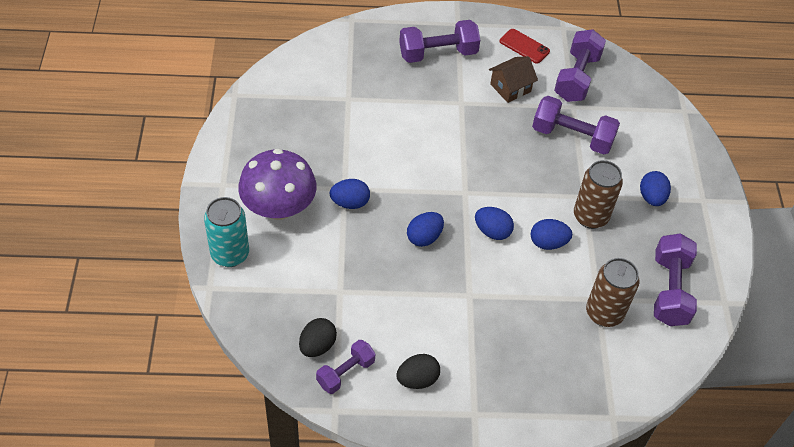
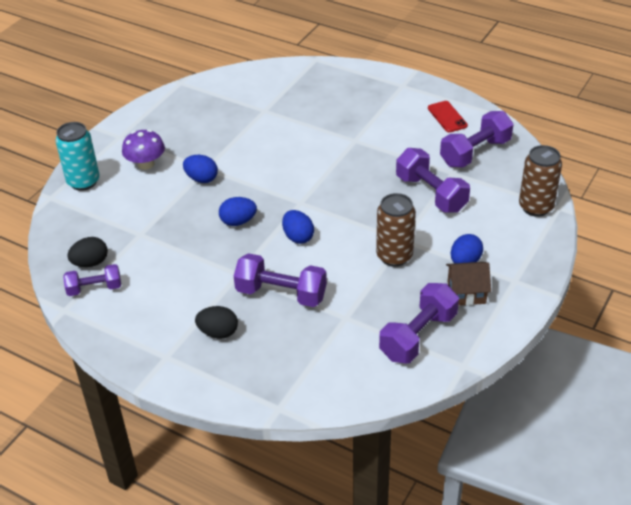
camera: 35 degrees right, 10 degrees down
(279, 207) = (146, 164): purple mushroom -> purple mushroom, size x0.63
(417, 379) = (143, 315): black egg -> black egg (218, 332)
(438, 53) = (366, 101): purple dumbbell -> purple dumbbell (281, 293)
(510, 88) = (407, 142): brown house -> brown house (466, 292)
(548, 243) = (338, 261): blue egg -> none
(604, 313) = (341, 330): brown can -> brown can (536, 207)

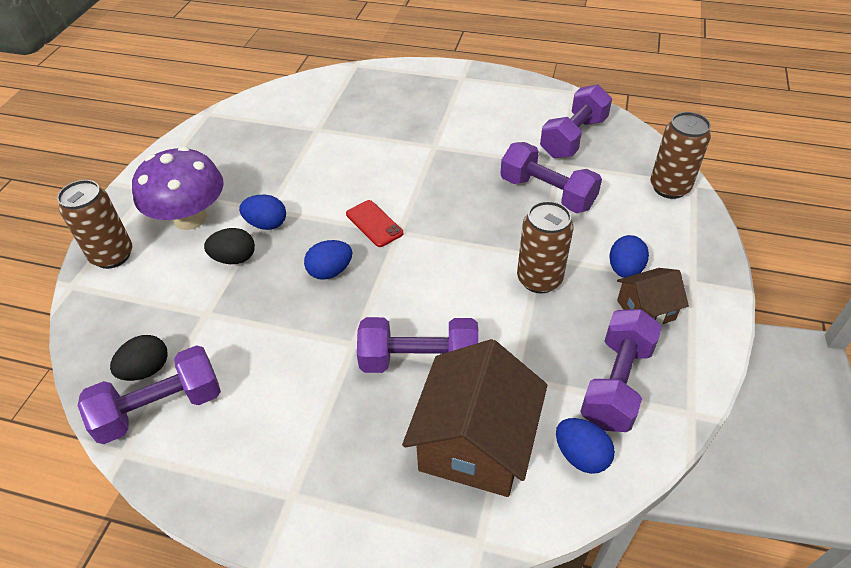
camera: 15 degrees left, 5 degrees up
(83, 182) = (112, 256): turquoise can -> brown can
(94, 288) = (160, 408): purple dumbbell -> purple dumbbell, size x1.60
(146, 164) = (190, 218): purple mushroom -> purple mushroom, size x1.58
(218, 332) = (354, 438): black egg -> black egg (234, 258)
(298, 237) = (412, 277): blue egg -> blue egg (581, 455)
(299, 352) = (475, 443): none -> brown house
(447, 117) = (525, 104): red phone -> red phone (374, 223)

